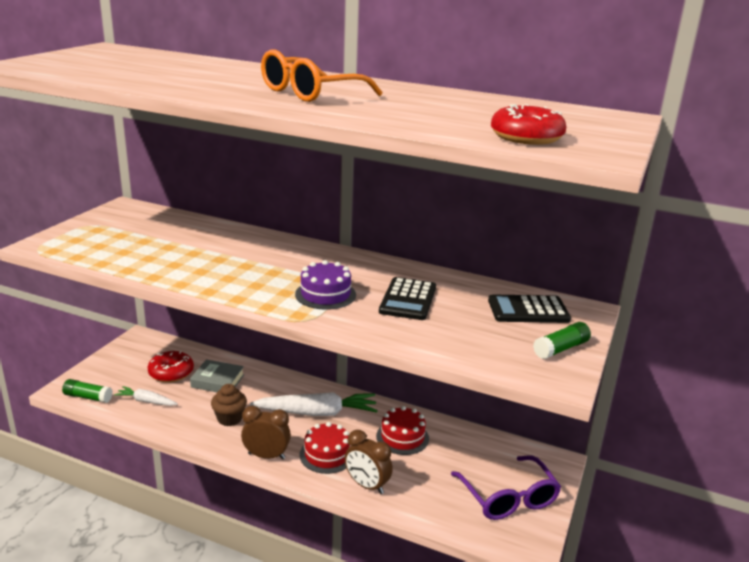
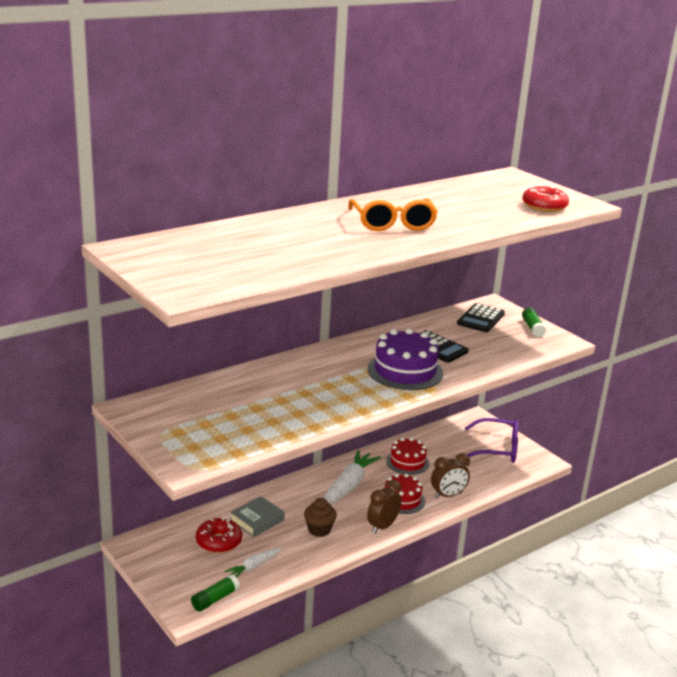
camera: 60 degrees left, 0 degrees up
(325, 294) = (405, 371): purple cake -> purple cake, size x1.55

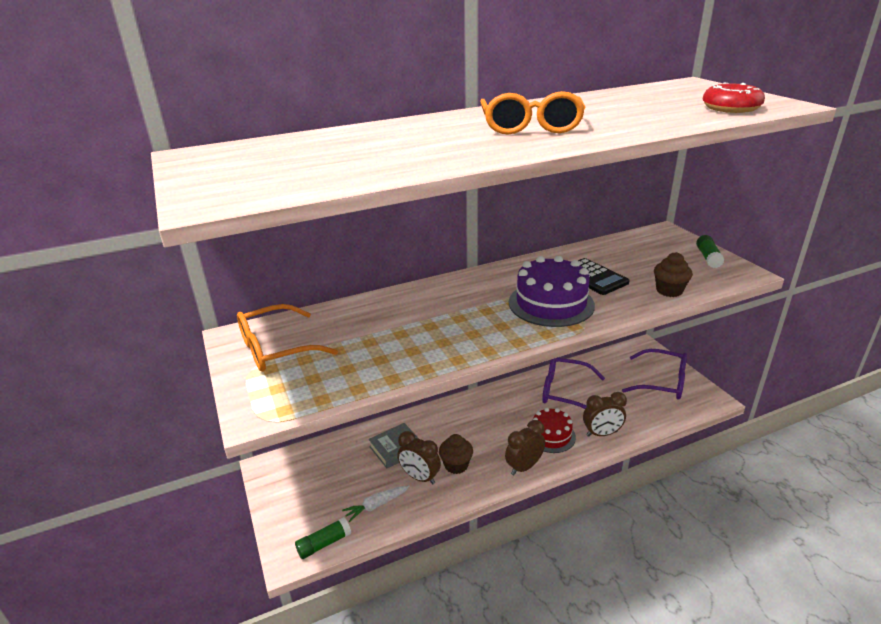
camera: 15 degrees right, 5 degrees up
(174, 417) = (276, 349): none -> orange glasses
(218, 542) = (350, 471): red donut -> none
(287, 542) = (420, 477): none -> brown clock
(347, 487) = (497, 416): white carrot -> none
(407, 462) = (564, 392): red cake -> purple glasses
(480, 319) = (649, 247): black calculator -> none
(502, 357) = (669, 291): none -> brown cupcake

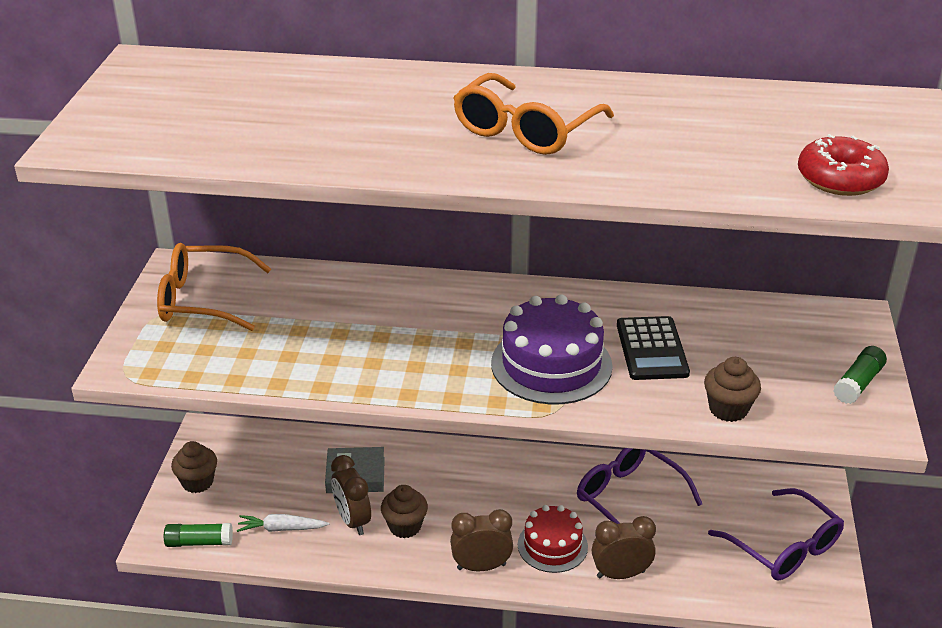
camera: 30 degrees right, 5 degrees up
(287, 503) = (197, 482): none -> brown cupcake
(601, 434) = (620, 574): brown clock -> brown clock turned 150 degrees clockwise

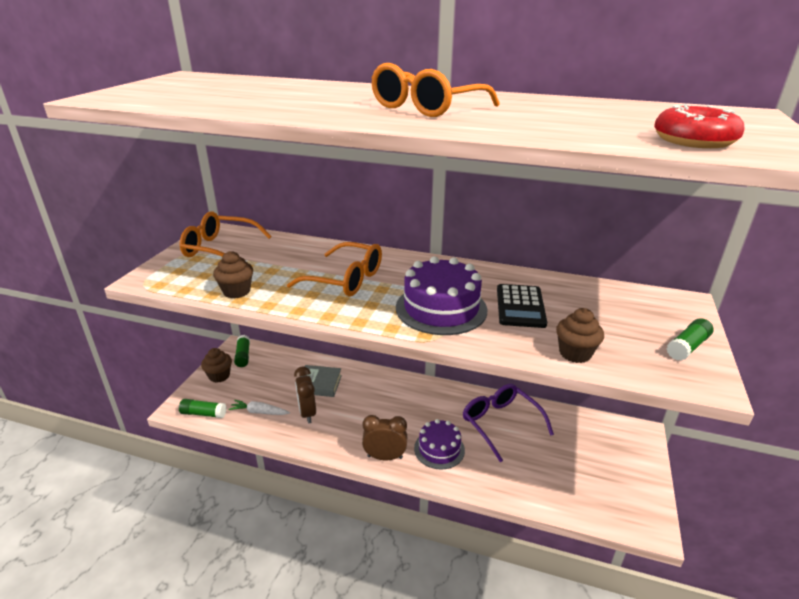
camera: 10 degrees right, 5 degrees down
(221, 445) = (243, 356): none -> green glue stick
(405, 526) = (340, 421): brown cupcake -> brown cupcake (236, 291)
(409, 333) = (346, 279): none -> orange glasses
(552, 545) = (439, 449): red cake -> purple cake
(620, 574) = (485, 477): brown clock -> none
(784, 547) = (613, 475): purple glasses -> none

